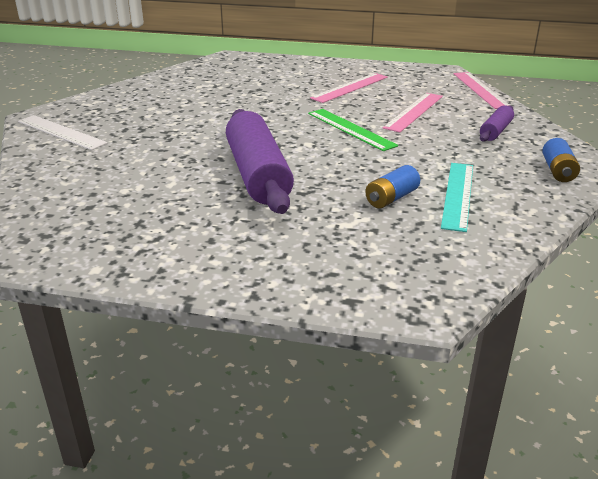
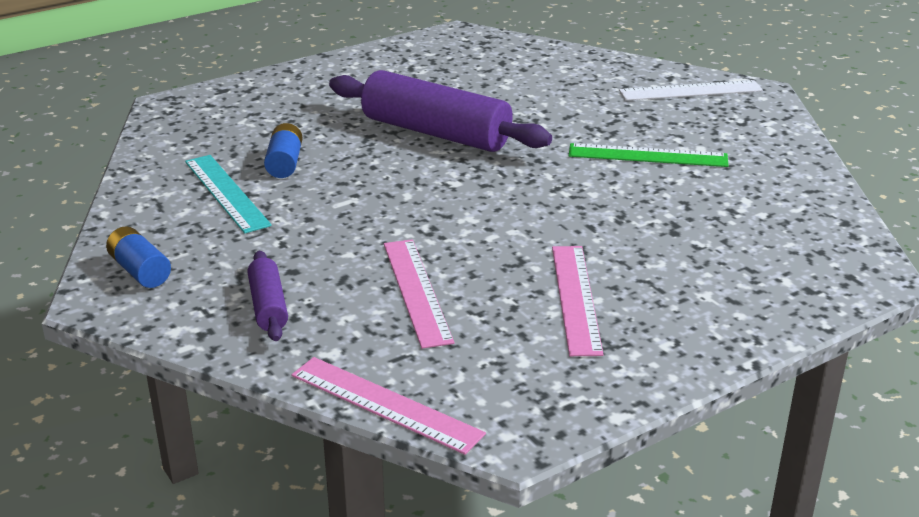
camera: 135 degrees right, 0 degrees up
(351, 129) = (445, 222): green ruler -> green ruler (647, 155)

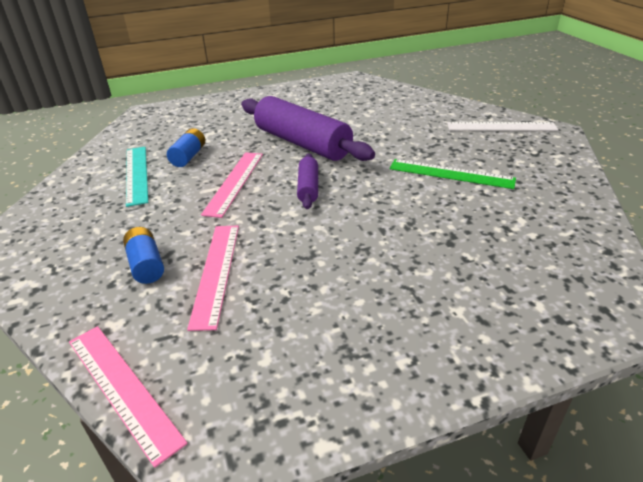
camera: 15 degrees right, 5 degrees up
(140, 271) = (36, 229): blue battery -> blue battery (146, 265)
(268, 306) = (99, 271): purple rolling pin -> purple rolling pin (308, 187)
(576, 298) = (341, 298): pink ruler -> pink ruler (234, 182)

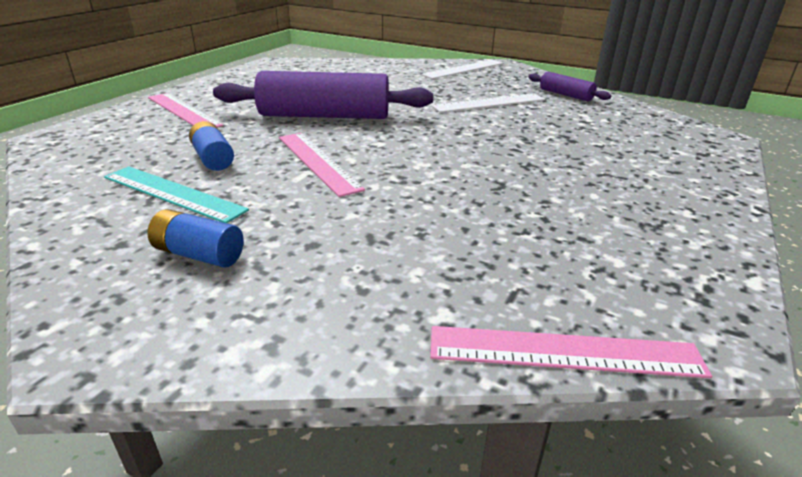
camera: 45 degrees left, 5 degrees down
(146, 265) = (367, 256): blue battery -> blue battery (199, 255)
(216, 272) = (450, 229): pink ruler -> pink ruler (183, 111)
(308, 187) = (399, 143): purple rolling pin -> purple rolling pin (566, 95)
(451, 174) = (489, 103): green ruler -> white ruler

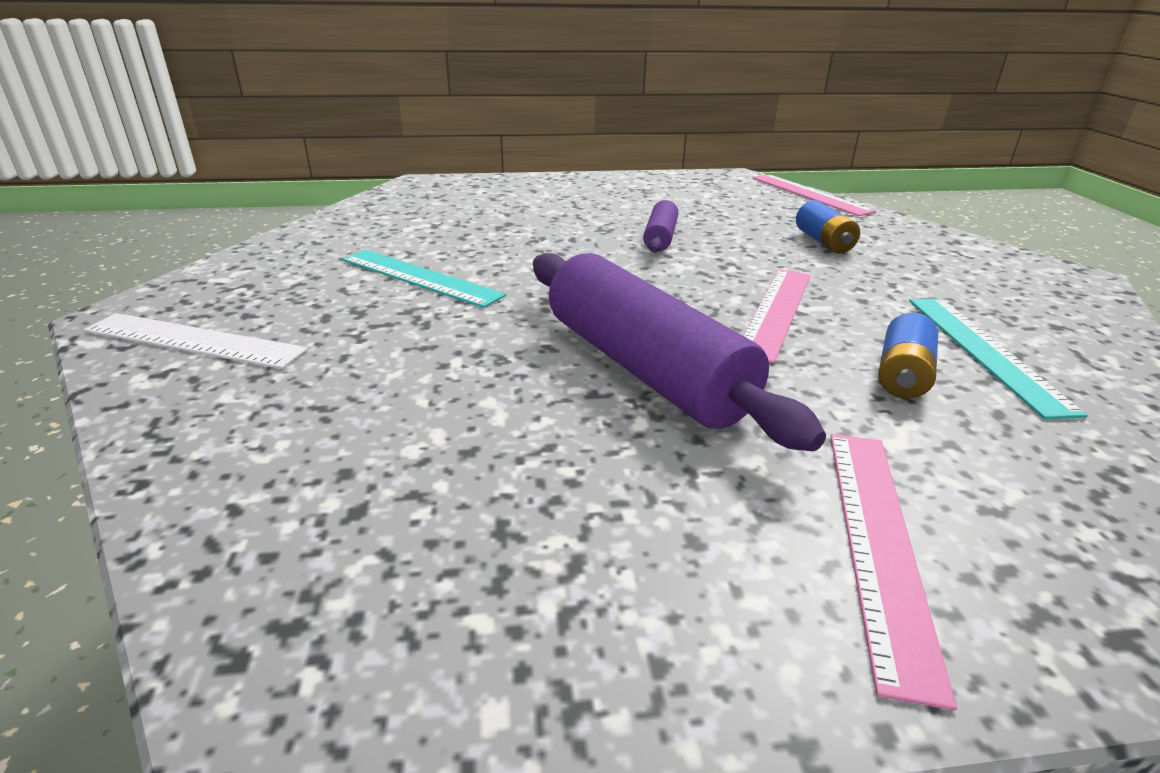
camera: 125 degrees left, 0 degrees up
(199, 255) = (980, 291): blue battery -> blue battery (823, 242)
(489, 103) = (419, 277): white ruler -> turquoise ruler
(566, 95) = (324, 244): purple rolling pin -> purple rolling pin (660, 238)

